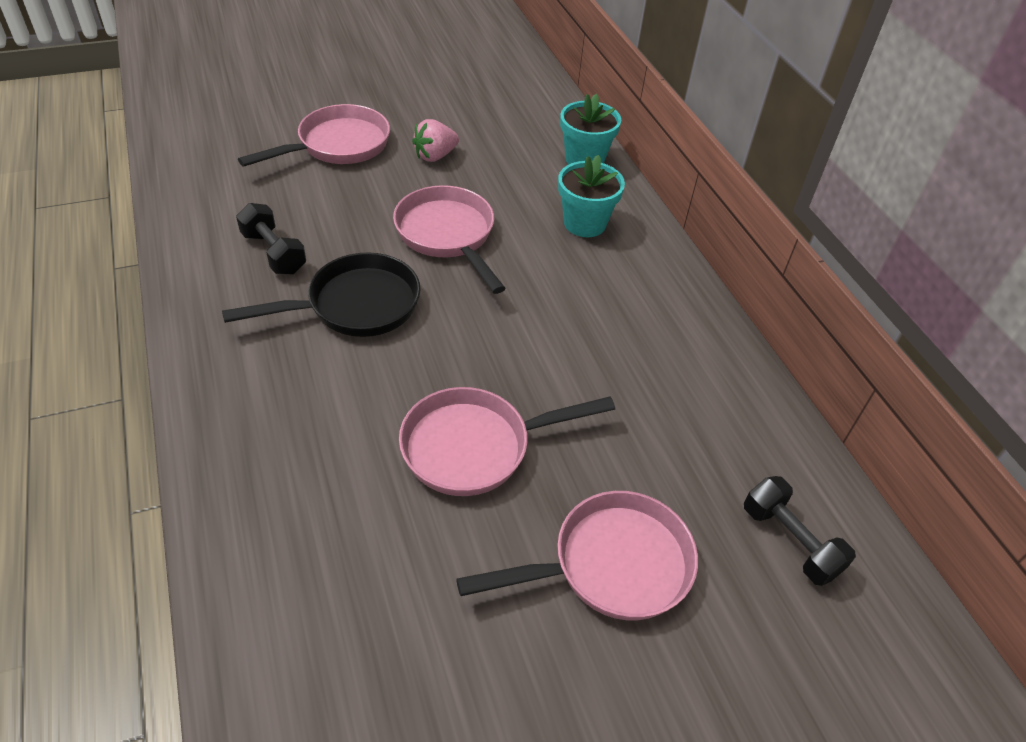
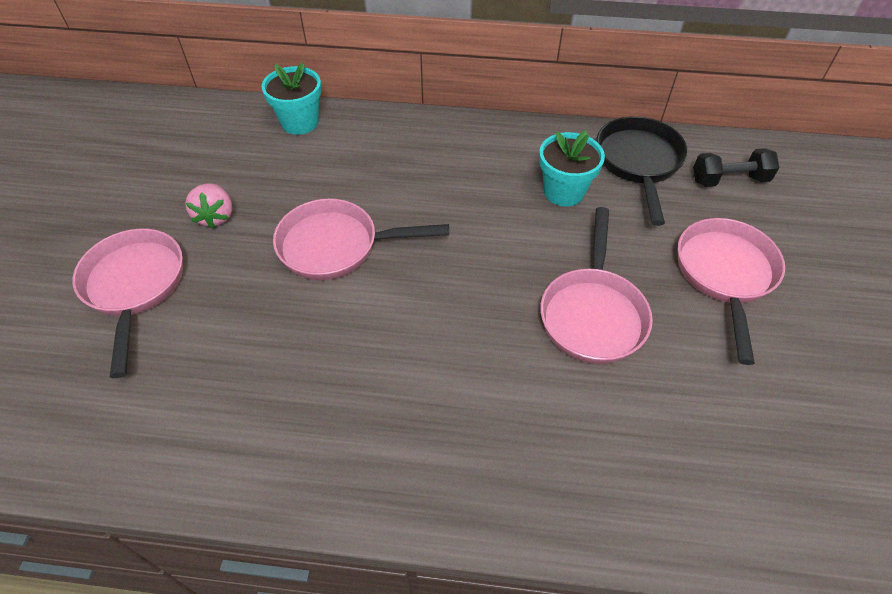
camera: 60 degrees left, 5 degrees up
(274, 253) = (270, 392): black dumbbell -> none
(355, 305) = (388, 345): black pan -> black pan (638, 163)
(584, 223) = (380, 154): turquoise flower pot -> turquoise flower pot (564, 192)

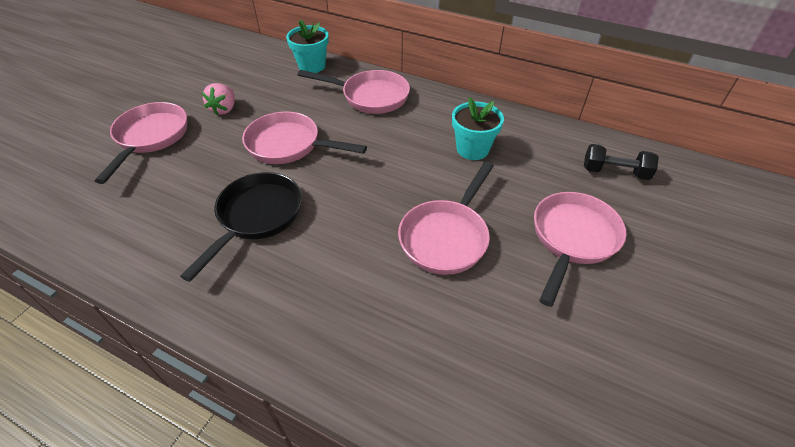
camera: 20 degrees right, 5 degrees down
(402, 149) = (370, 96): none -> pink pan
(638, 163) = (543, 143): black pan -> black pan (256, 217)

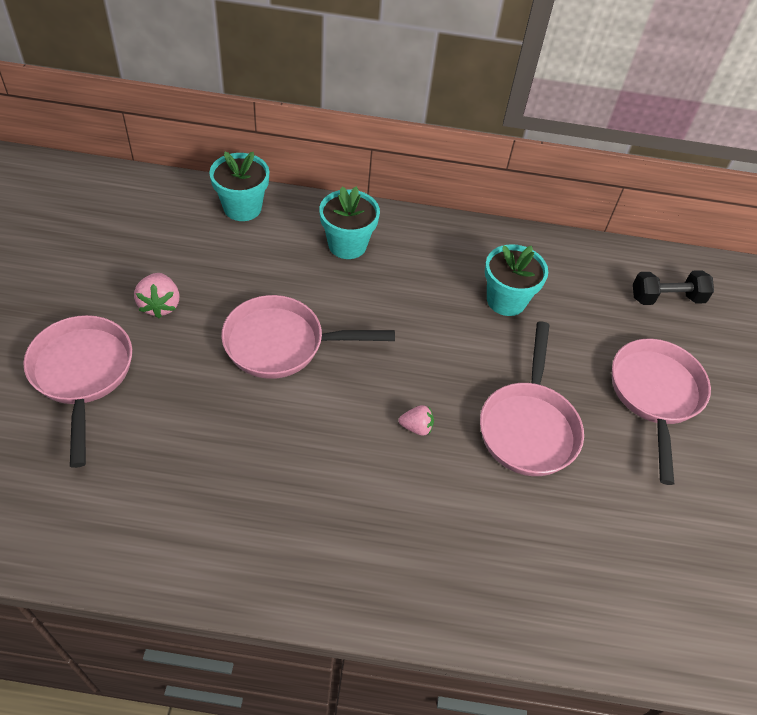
camera: 25 degrees left, 5 degrees up
(256, 217) = (300, 458): black pan -> none
(355, 217) = (416, 427): none -> pink strawberry
(370, 96) = (347, 245): pink pan -> turquoise flower pot

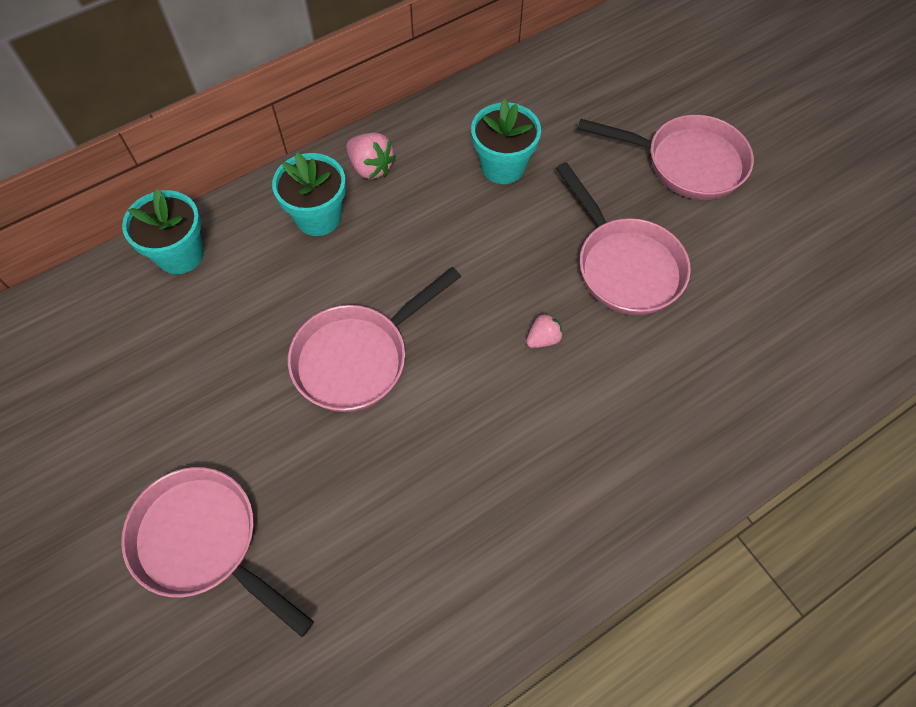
camera: 35 degrees left, 10 degrees up
(160, 305) = (205, 414): pink strawberry -> pink strawberry (371, 167)
(655, 395) = (686, 163): pink pan -> pink pan turned 135 degrees clockwise
(666, 298) = (619, 70): black dumbbell -> none

